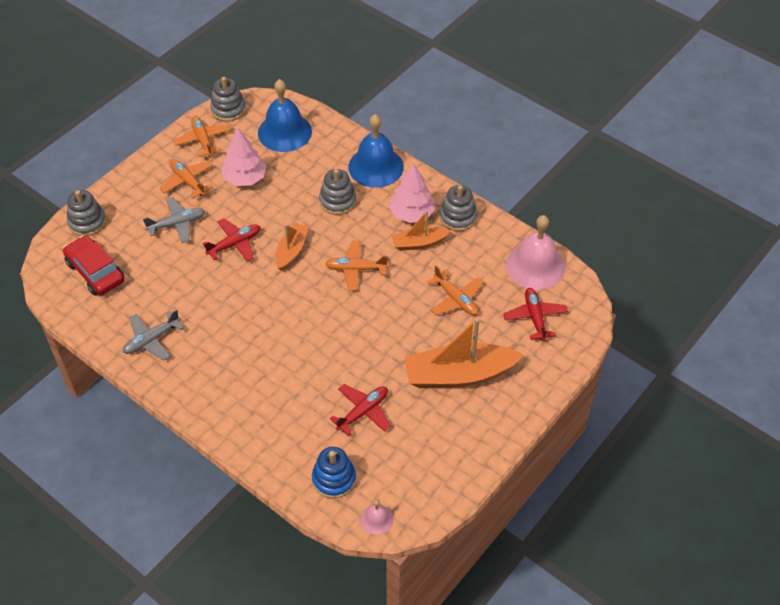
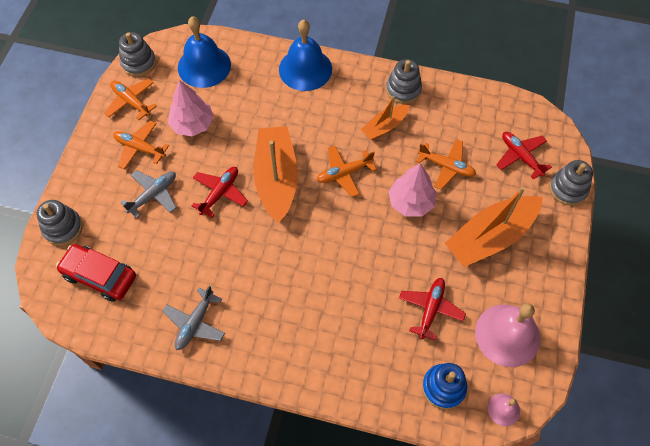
camera: 25 degrees left, 10 degrees up
(291, 251) = (276, 179): orange boat -> orange boat, size x1.82
(337, 201) = (290, 114): grey stacking toy -> grey stacking toy (568, 189)
(412, 213) = (362, 101): pink tree -> pink tree (411, 202)
(535, 266) = (493, 109): pink bell -> pink bell (507, 335)

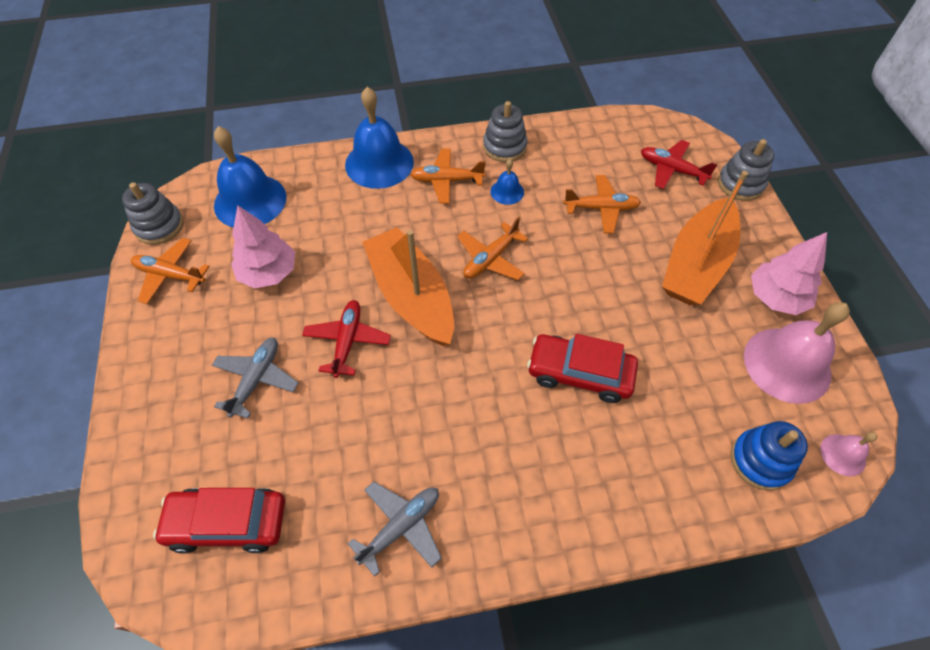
camera: 25 degrees left, 5 degrees down
(63, 228) = (140, 478): grey stacking toy -> none
(140, 148) = (209, 327): orange plane -> orange plane (447, 181)
(195, 323) = (401, 527): grey plane -> grey plane turned 135 degrees counterclockwise
(358, 278) = (580, 373): none -> red car
(384, 126) = (507, 192): orange boat -> blue bell
(411, 202) = (586, 261): pink tree -> pink tree (776, 297)
(430, 309) = (685, 373): red plane -> none

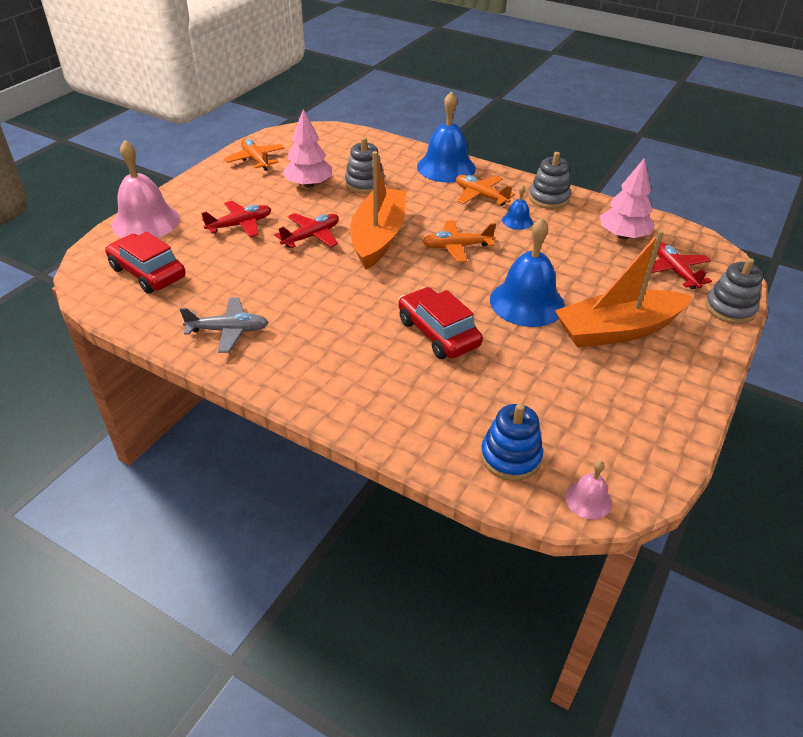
camera: 40 degrees right, 15 degrees down
(159, 226) = (278, 137): grey stacking toy -> grey stacking toy (364, 183)
(250, 201) = (341, 149): blue bell -> blue bell (527, 302)
(256, 379) = (240, 225): grey plane -> red plane
(601, 208) = (579, 263): orange plane -> none
(776, 297) = (663, 385): pink tree -> pink tree (623, 236)
(787, 364) = (614, 424): pink bell -> pink bell (146, 222)

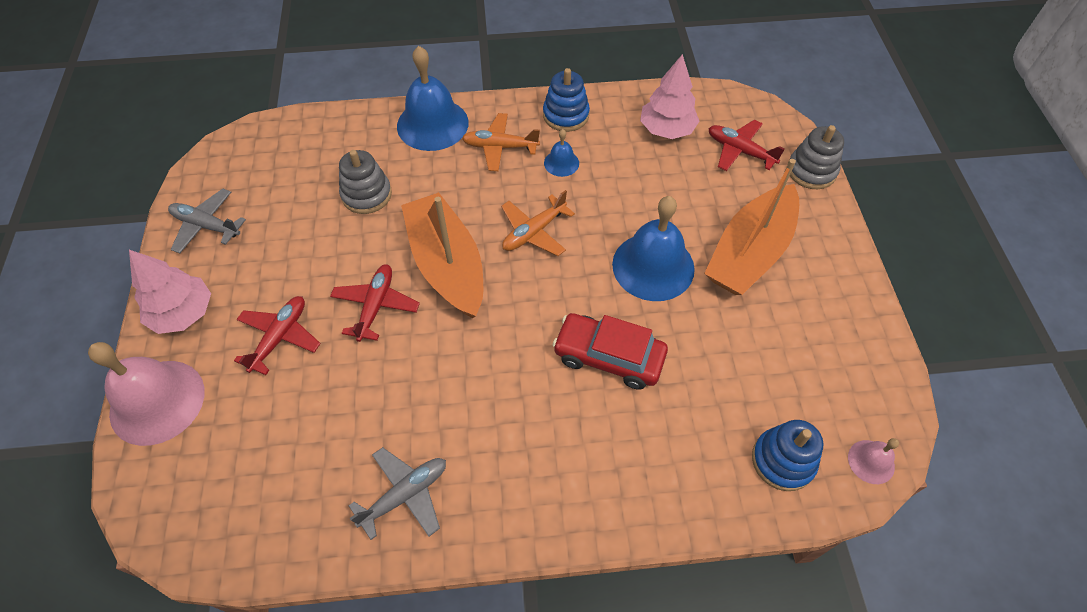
camera: 35 degrees left, 15 degrees up
(148, 272) = (235, 476): red car -> none
(256, 160) = (206, 226): orange plane -> grey plane
(309, 184) = (305, 230): pink tree -> pink tree (183, 313)
(549, 198) = (566, 115): grey stacking toy -> blue stacking toy

